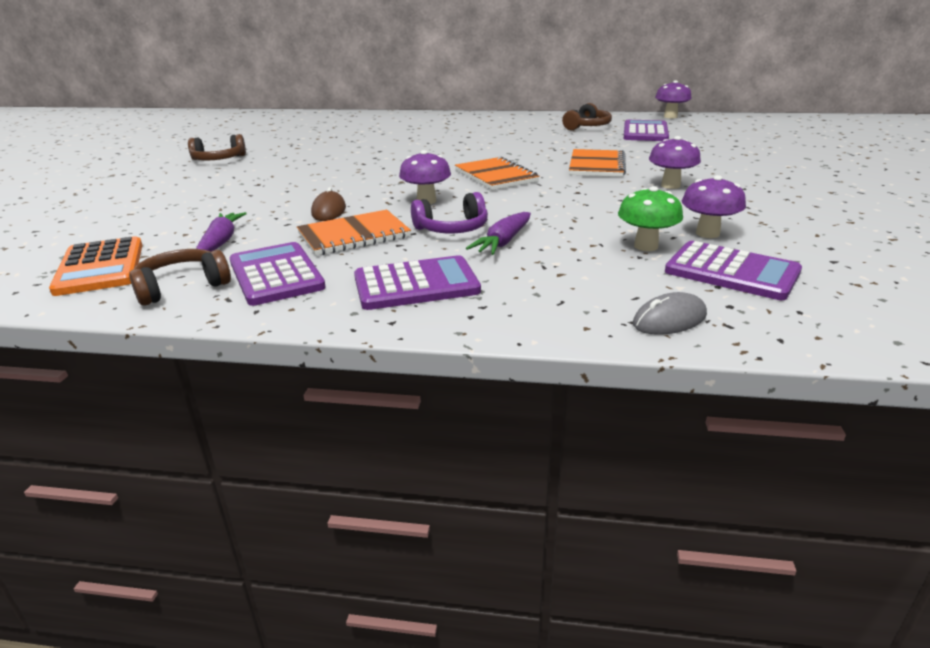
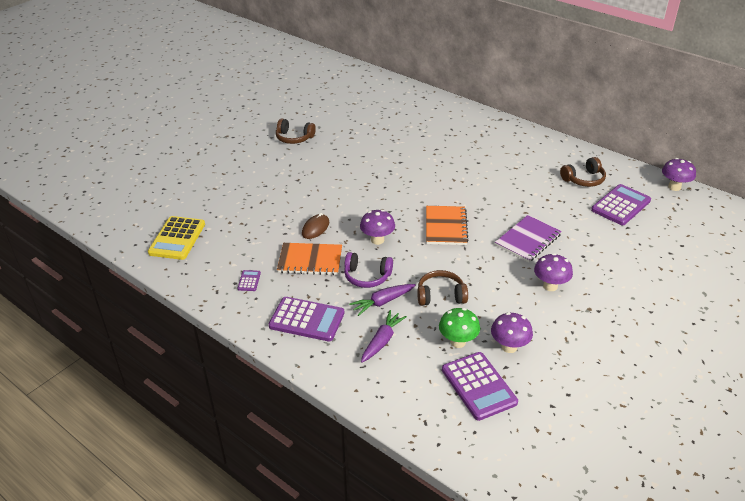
camera: 30 degrees right, 10 degrees up
(100, 267) = (177, 238): orange calculator -> yellow calculator
(182, 287) = (203, 272): brown headphones -> brown headphones (440, 295)
(221, 241) = (242, 238): purple carrot -> purple carrot (382, 340)
(276, 275) = (249, 281): purple calculator -> purple calculator, size x0.45
(596, 165) = (528, 240): orange notebook -> purple notebook
(669, 320) = (401, 404): grey mouse -> none

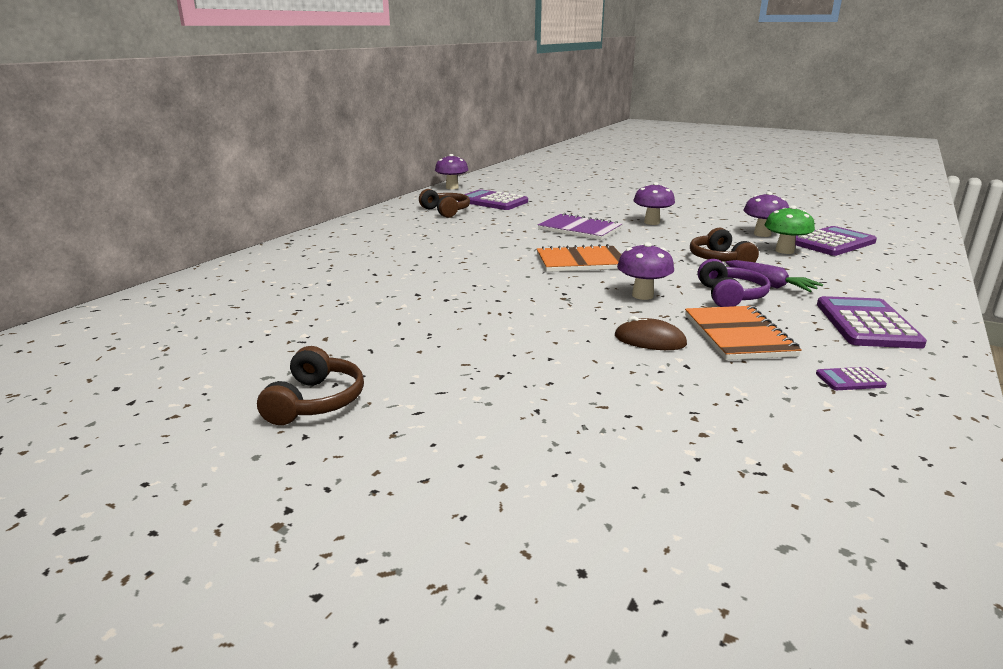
camera: 100 degrees left, 15 degrees down
(177, 238) = (832, 501): yellow calculator -> none
(382, 340) = (835, 281): purple carrot -> none

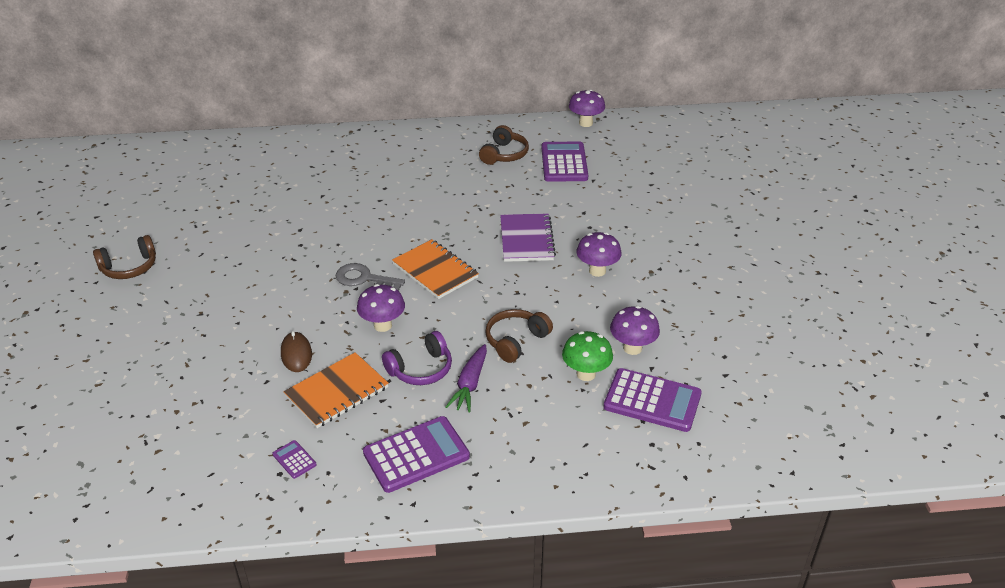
camera: 55 degrees right, 15 degrees up
(553, 287) = (364, 279): none -> grey key

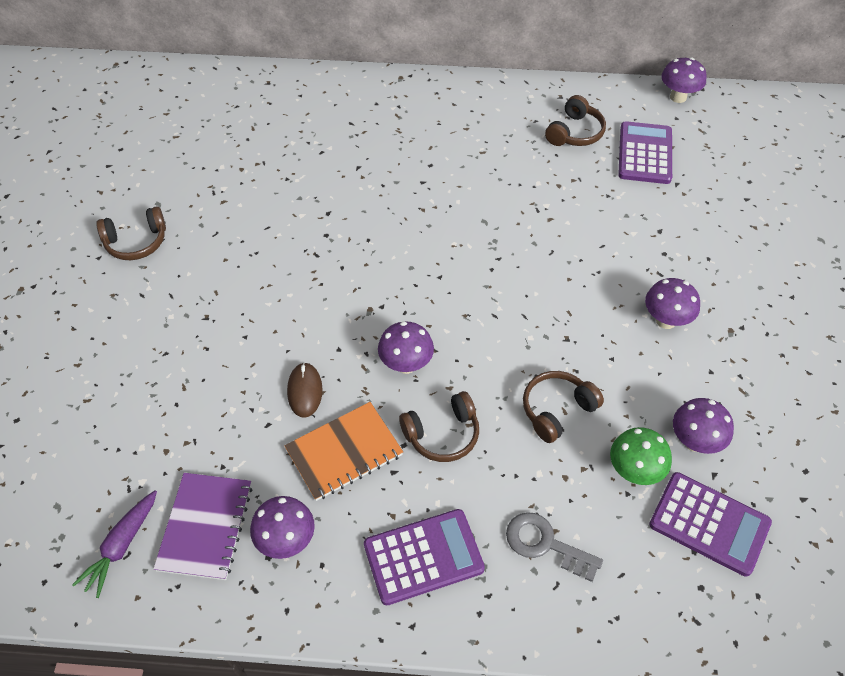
camera: 10 degrees right, 15 degrees up
(294, 460) = (286, 540): purple calculator -> purple mushroom
(364, 279) = (392, 294): grey key -> grey key (545, 544)
(421, 369) = (442, 434): purple headphones -> brown headphones
(435, 271) = (475, 294): orange notebook -> none
(470, 384) = (496, 465): purple carrot -> purple carrot (121, 546)
(526, 239) = (587, 262): purple notebook -> purple notebook (205, 527)

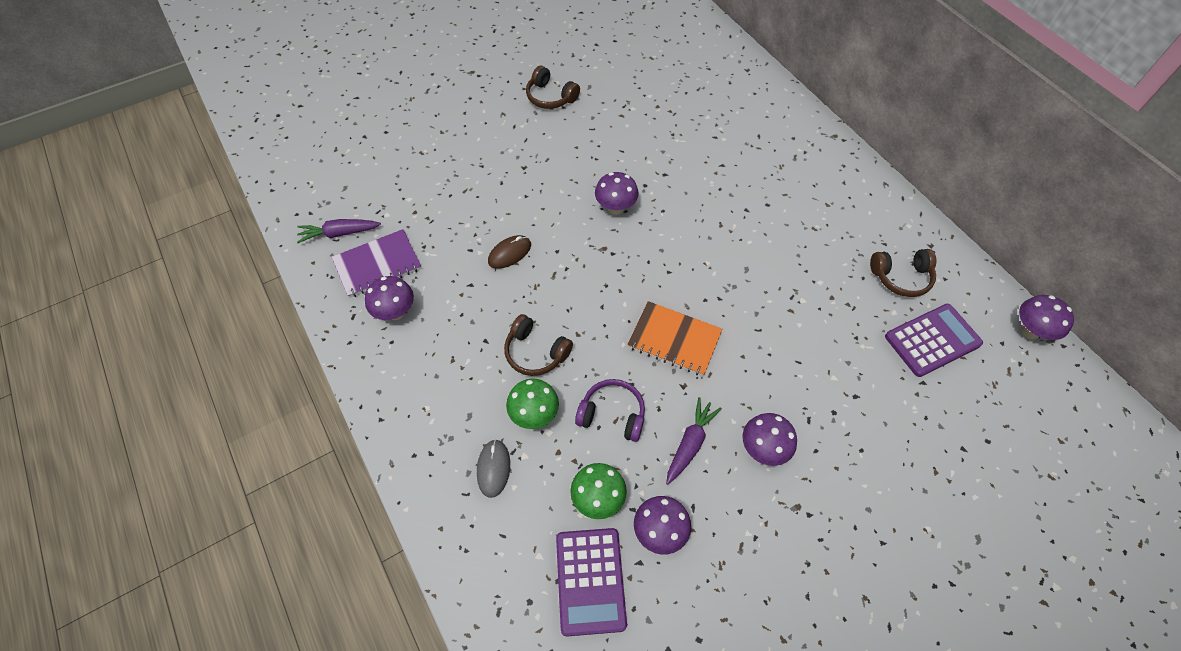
camera: 55 degrees right, 5 degrees up
(344, 452) = (480, 303): orange notebook -> orange notebook (674, 340)
(406, 364) = (575, 297): purple mushroom -> purple mushroom (615, 208)
(423, 557) = (434, 396): purple calculator -> none
(511, 475) = (534, 415): none -> green mushroom
(545, 544) = (493, 468): grey key -> grey mouse
(557, 410) = (612, 415): brown headphones -> purple headphones
(626, 368) = (690, 443): none -> purple carrot

